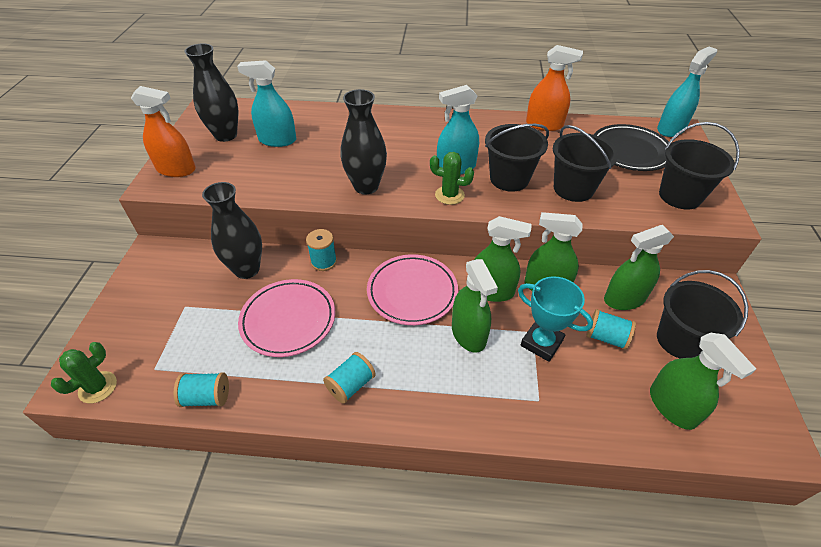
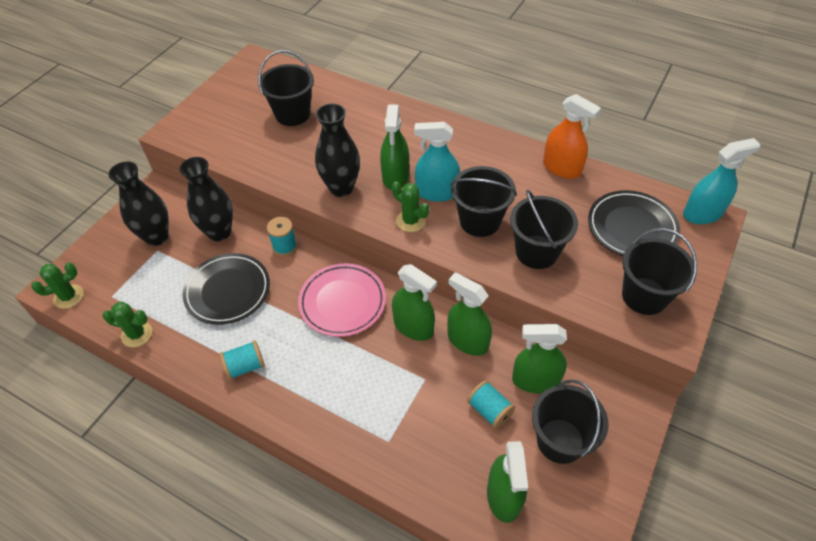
camera: 25 degrees right, 5 degrees up
(176, 169) = (194, 122): orange spray bottle -> none
(206, 397) = (137, 334): turquoise spool -> green cactus
(226, 135) = (252, 96): black vase -> black vase (156, 237)
(277, 140) = (292, 114): turquoise spray bottle -> black bucket
(288, 320) = (228, 291): pink plate -> black plate
(468, 334) = (367, 359): green spray bottle -> green spray bottle (395, 177)
(541, 343) = (426, 392): turquoise trophy -> none

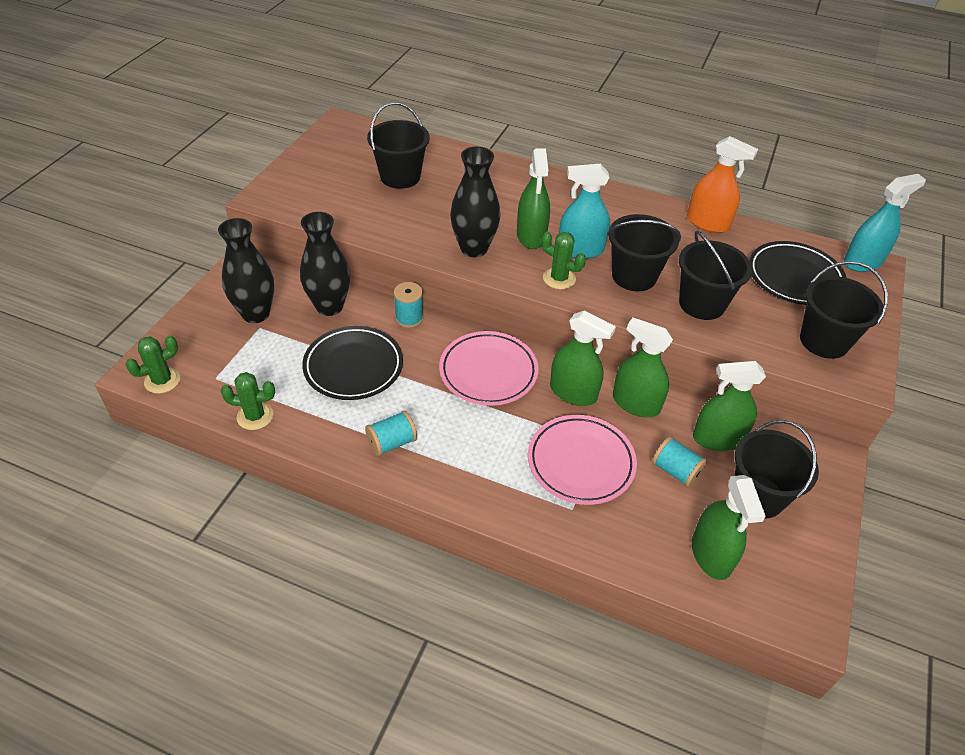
camera: 10 degrees left, 5 degrees down
(405, 396) = (581, 462): none -> pink plate

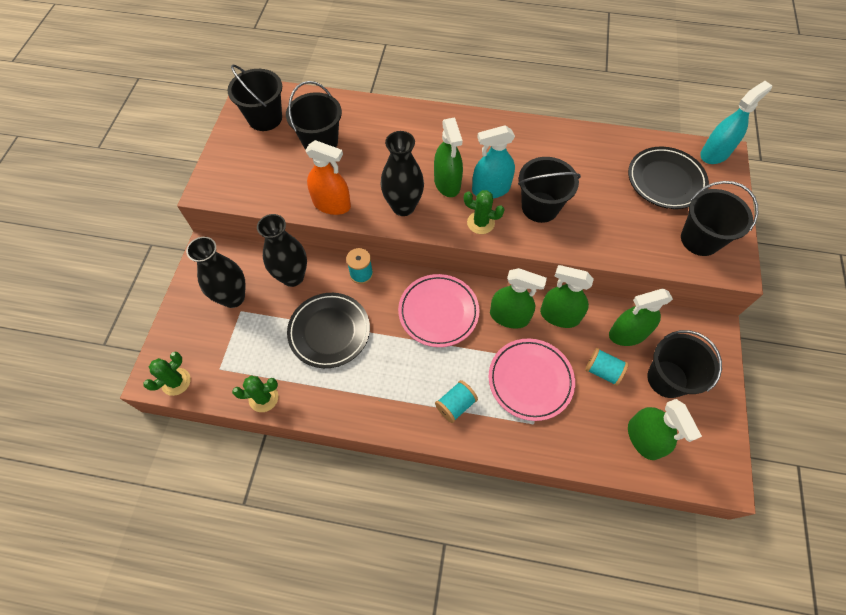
camera: 10 degrees left, 15 degrees up
(392, 443) = (380, 397): turquoise spool -> turquoise spool (455, 405)
(702, 304) = (599, 223): black bucket -> black bucket (265, 118)
(707, 223) = (586, 139): orange spray bottle -> orange spray bottle (332, 204)

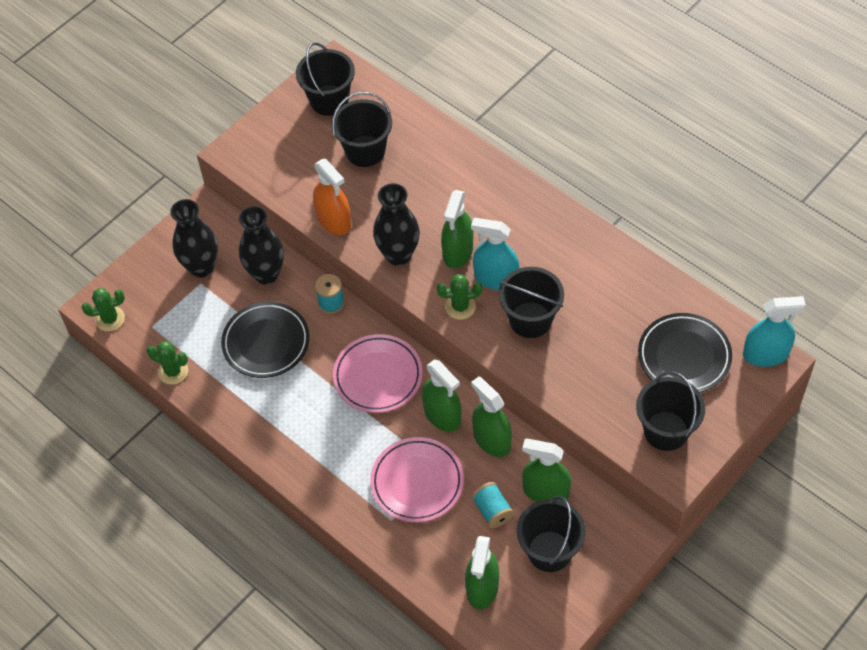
camera: 35 degrees right, 5 degrees down
(455, 405) = (333, 466): turquoise spool -> none
(480, 223) = (460, 307): green cactus -> green cactus turned 60 degrees counterclockwise

